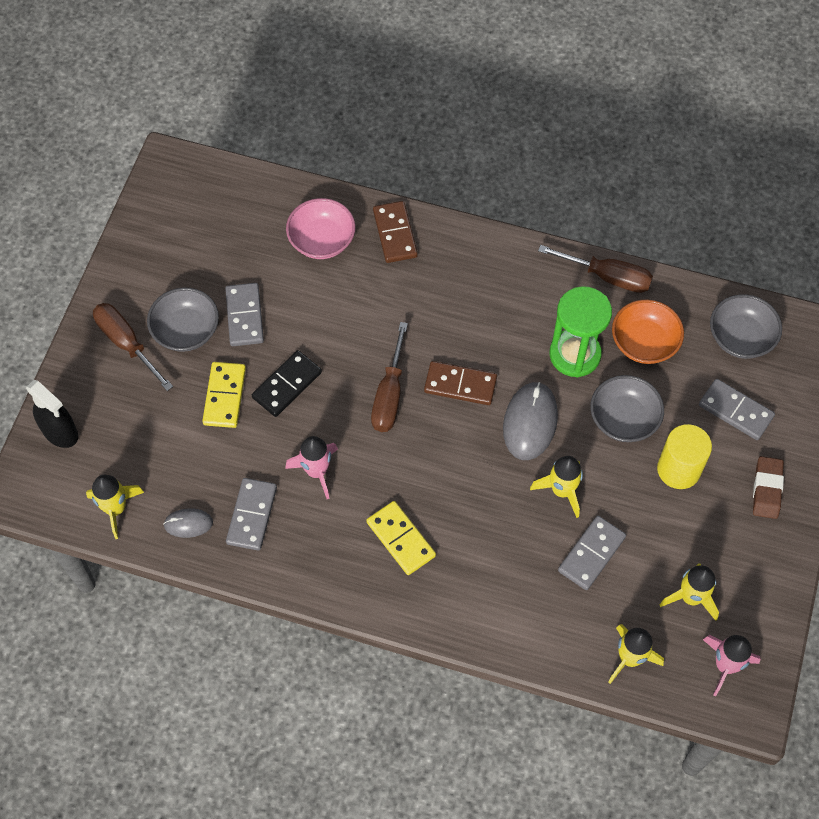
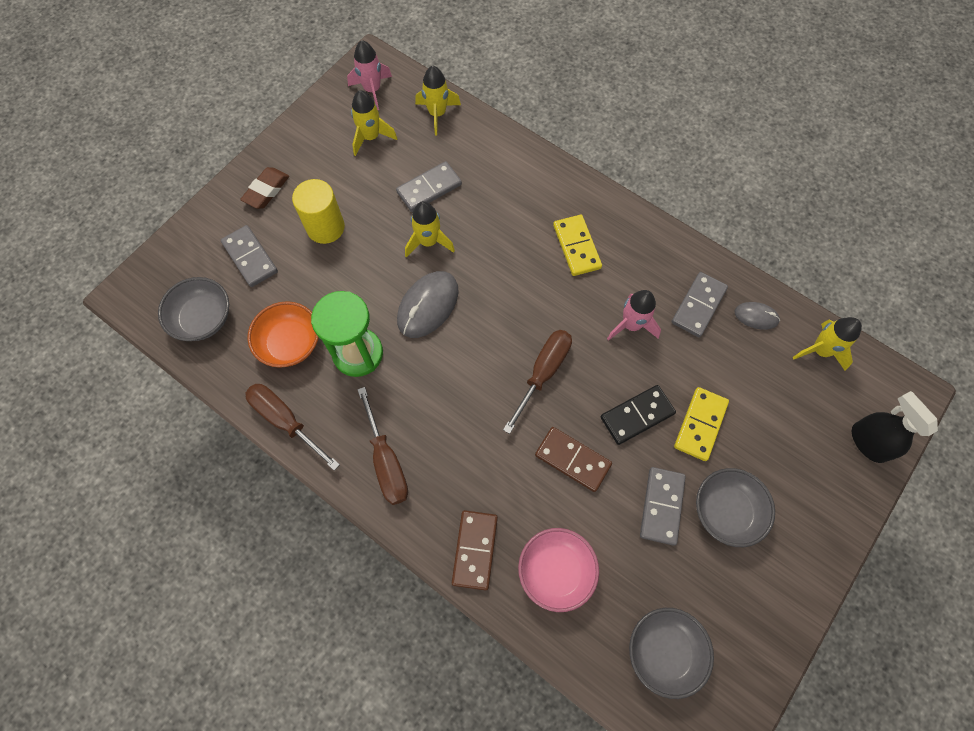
camera: 160 degrees left, 5 degrees up
(127, 344) = (790, 517): brown screwdriver -> brown screwdriver (386, 461)
(460, 385) = (474, 360): brown domino -> brown domino (572, 459)
(623, 419) = (346, 282): grey bowl -> grey bowl (664, 650)

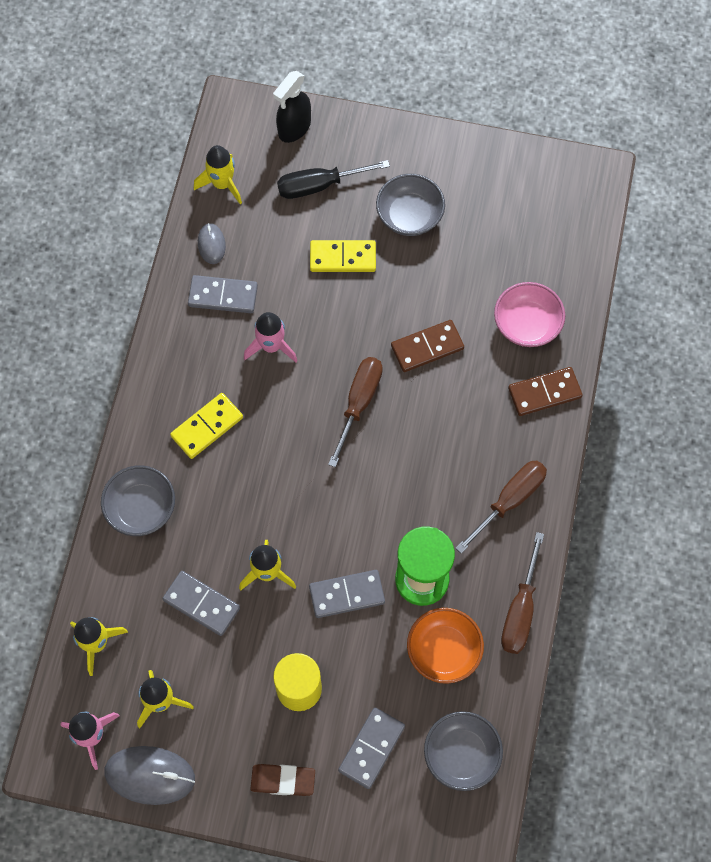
camera: 115 degrees left, 0 degrees up
(428, 305) = (339, 538): grey mouse -> grey mouse (150, 775)
(543, 373) = (359, 404): brown screwdriver -> brown screwdriver turned 105 degrees clockwise
(572, 459) = (427, 347): brown domino -> brown domino turned 60 degrees clockwise
(637, 415) = (360, 310): black domino -> none
(661, 506) = (431, 264): grey domino -> grey domino (347, 595)
(664, 650) = (543, 226): grey bowl -> grey bowl (141, 508)
(791, 438) = (320, 185): none -> black screwdriver

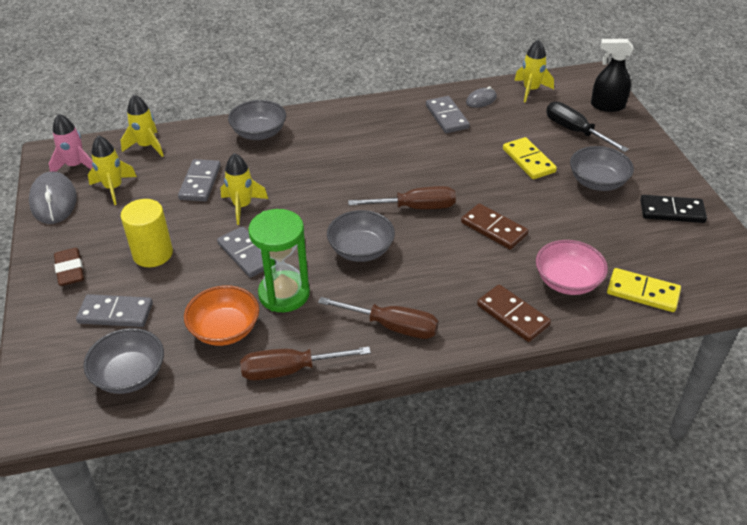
camera: 65 degrees right, 25 degrees down
(207, 427) = (340, 141): yellow domino -> yellow domino (642, 292)
(271, 346) = (426, 150): pink rocket -> none
(395, 483) = (361, 250): none -> grey bowl
(483, 179) = (672, 211): none -> black domino

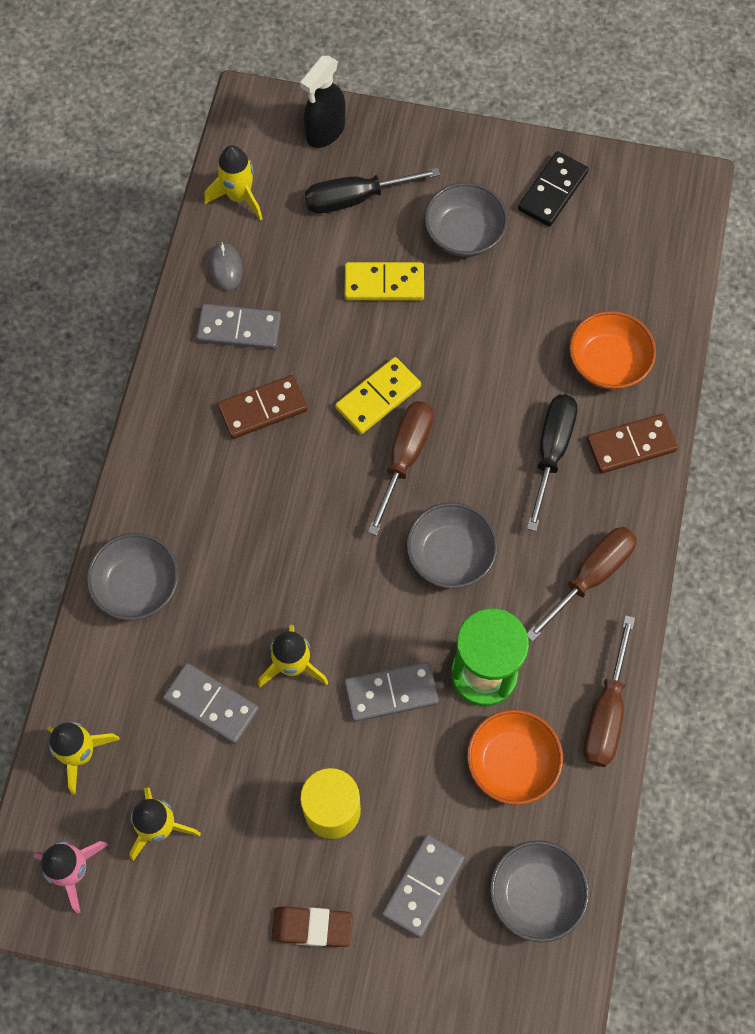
camera: 65 degrees left, 25 degrees up
(53, 201) = (145, 920): grey mouse -> none
(473, 274) = (551, 452): none -> black screwdriver
(494, 228) = (487, 390): brown domino -> brown domino (263, 408)
(567, 281) = (608, 363): pink bowl -> orange bowl
(642, 292) = (658, 300): yellow domino -> yellow domino (378, 397)

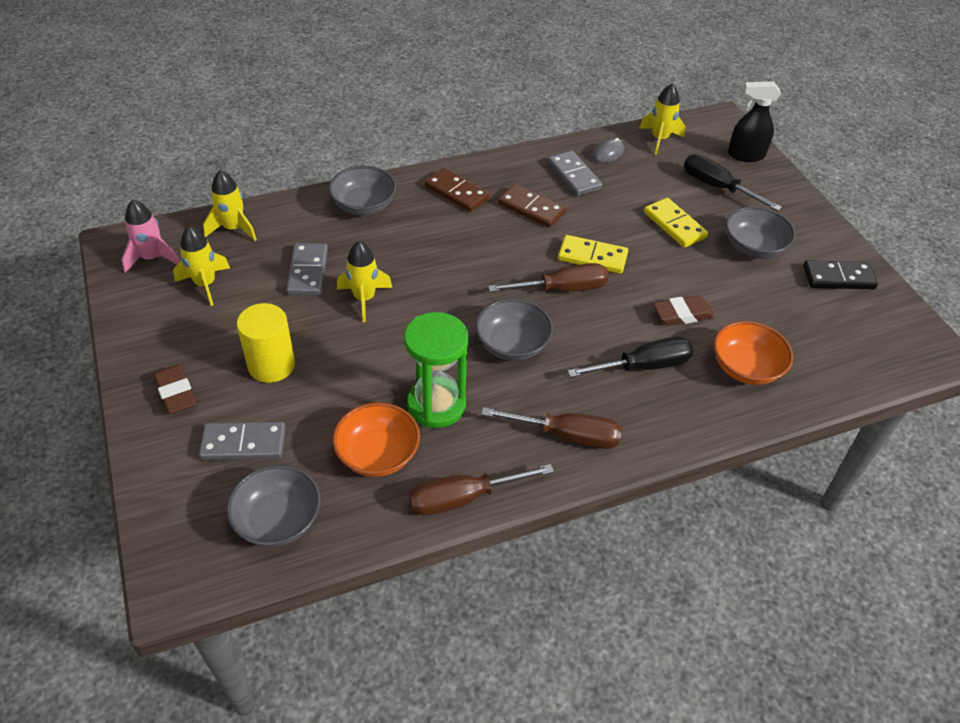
camera: 55 degrees right, 20 degrees down
(391, 693) = (382, 358): grey domino -> none
(509, 369) = (682, 314): none -> brown eraser
(631, 445) = (695, 412): brown domino -> brown domino (457, 192)

